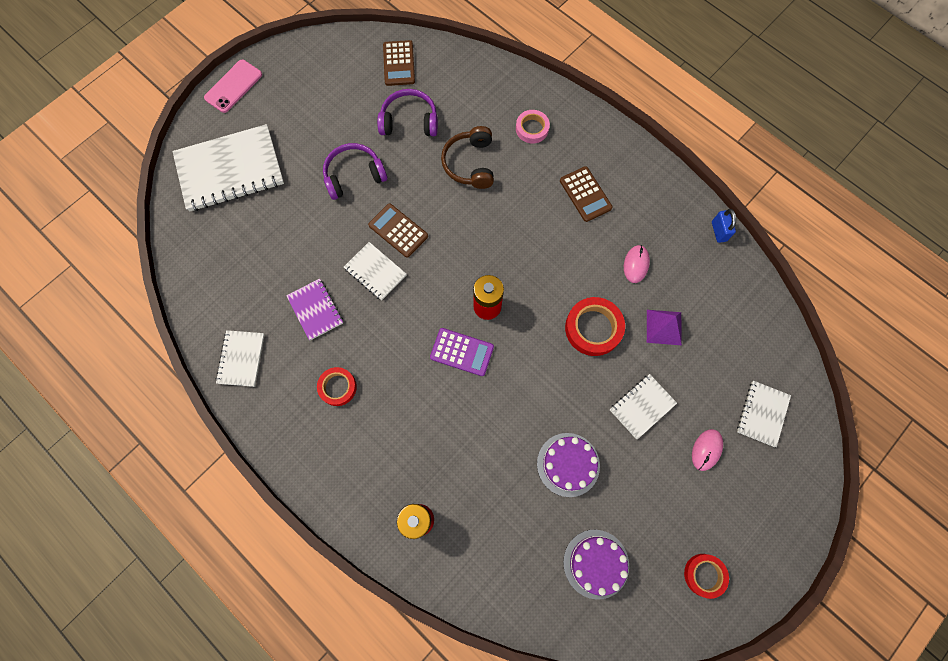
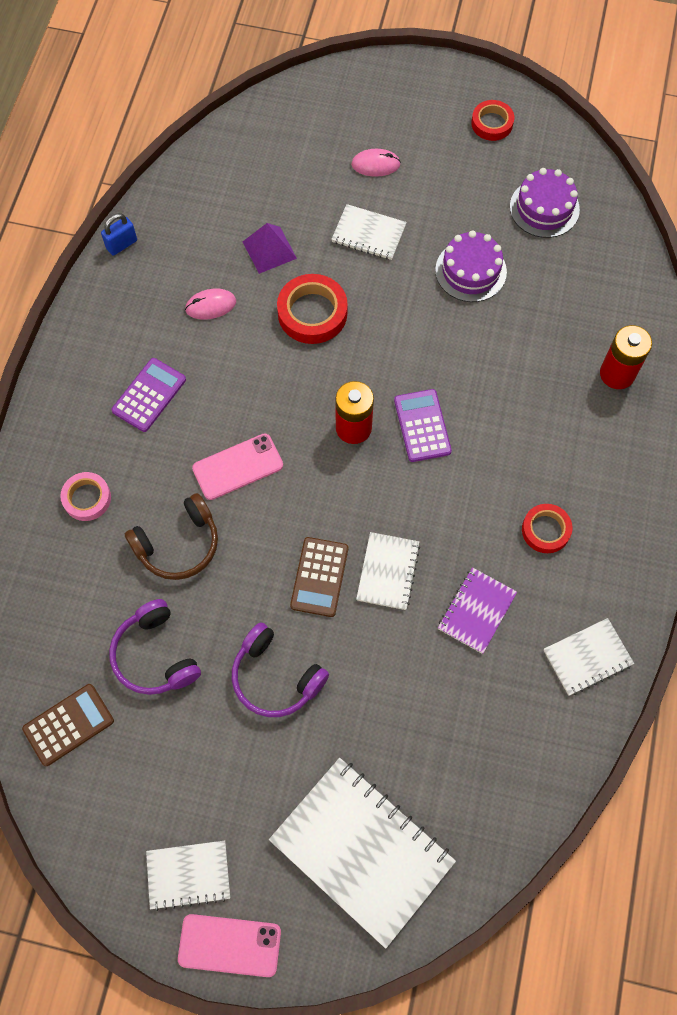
camera: 120 degrees left, 5 degrees down
(502, 221) = (238, 467): none -> pink phone
(585, 194) = (149, 395): brown calculator -> purple calculator
(762, 414) = (308, 134): white notebook -> white notebook (188, 875)

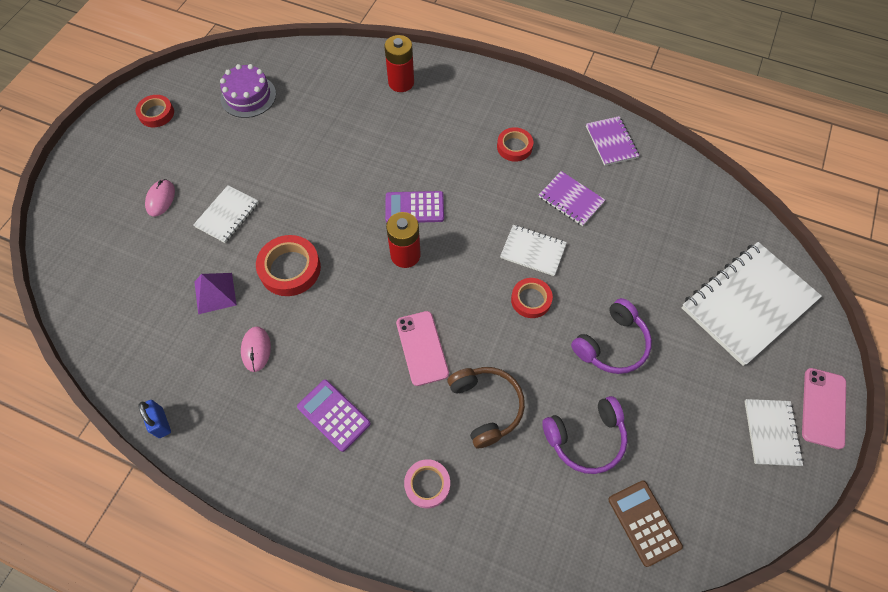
camera: 80 degrees left, 5 degrees down
(319, 577) = (531, 300): brown calculator -> red tape
(470, 271) = (287, 152): purple cake -> none
(587, 657) = (611, 142): white notebook -> purple notebook

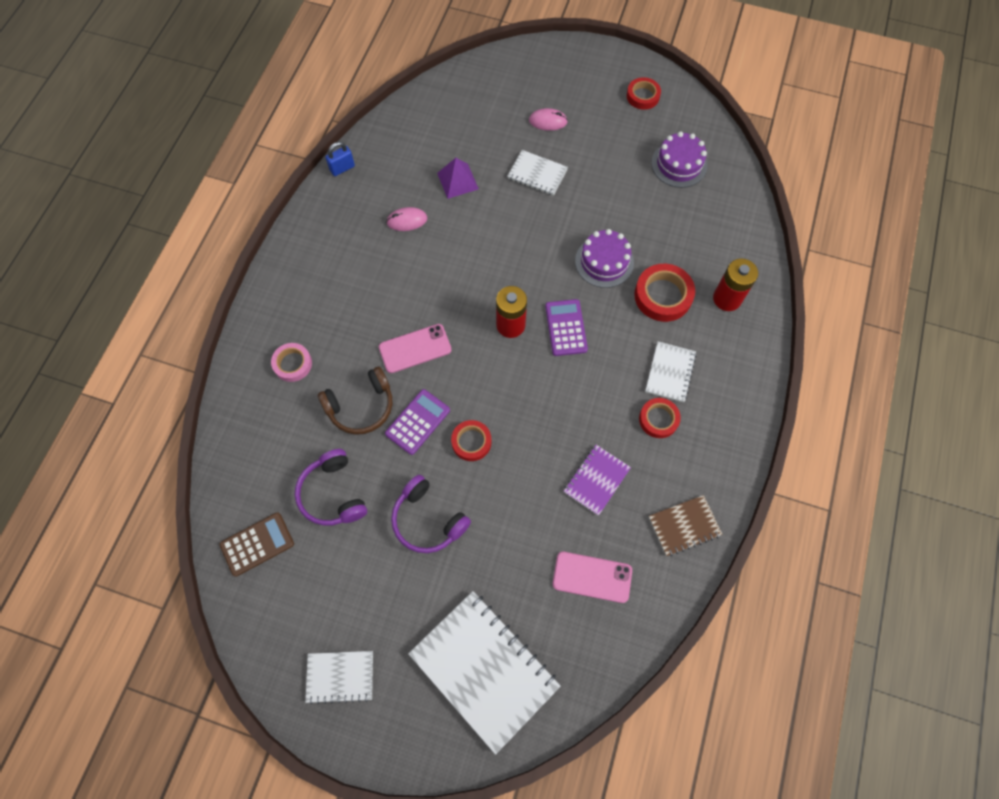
camera: 85 degrees right, 5 degrees up
(290, 269) = (486, 232): red tape -> red tape (663, 296)
(334, 415) = (351, 287): purple calculator -> purple calculator (418, 422)
(346, 168) = (604, 262): none -> purple cake
(533, 251) = (527, 442): white notebook -> white notebook (670, 372)
(611, 142) = (684, 526): purple notebook -> brown notebook
(823, 408) = (367, 738): pink phone -> pink phone (592, 577)

